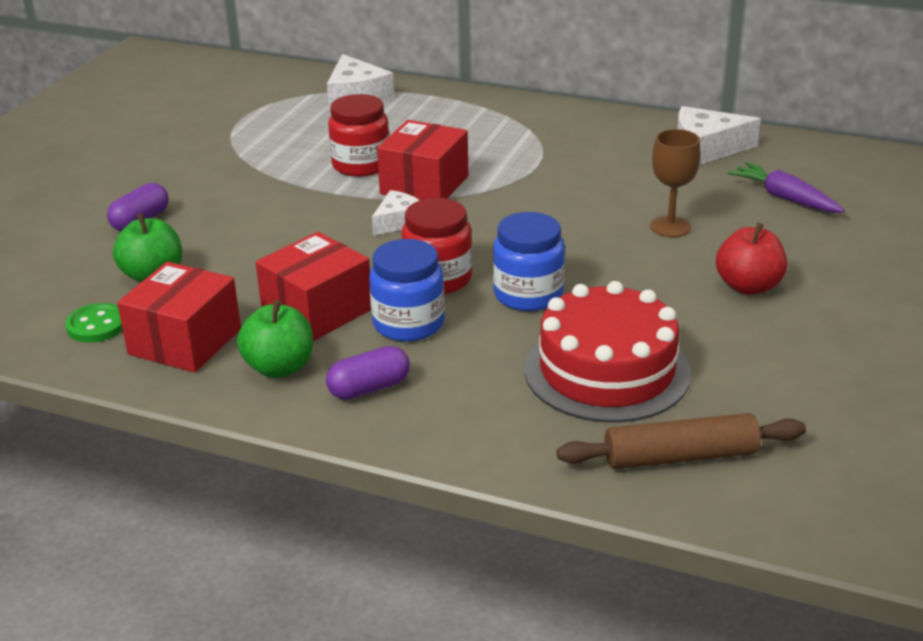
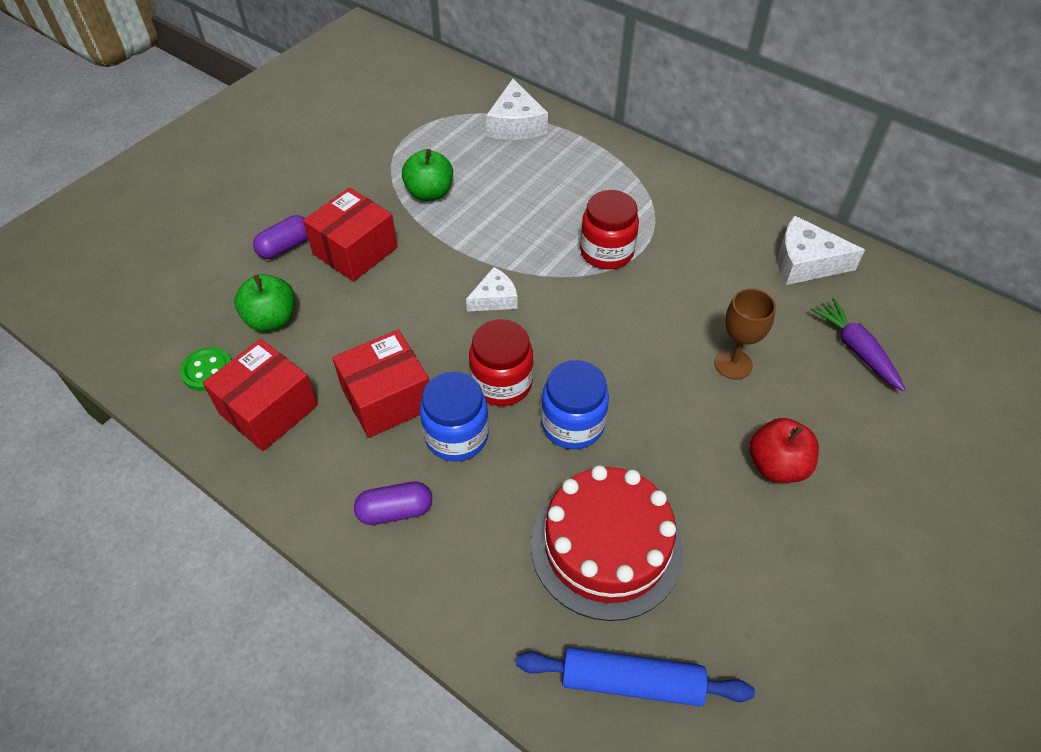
camera: 15 degrees right, 20 degrees up
(279, 367) = (332, 463): green apple -> green apple (429, 193)
(361, 165) = (488, 216): red jar -> red jar (606, 252)
(424, 185) = (533, 255): red box -> red box (355, 250)
(680, 456) = (631, 681): brown rolling pin -> blue rolling pin

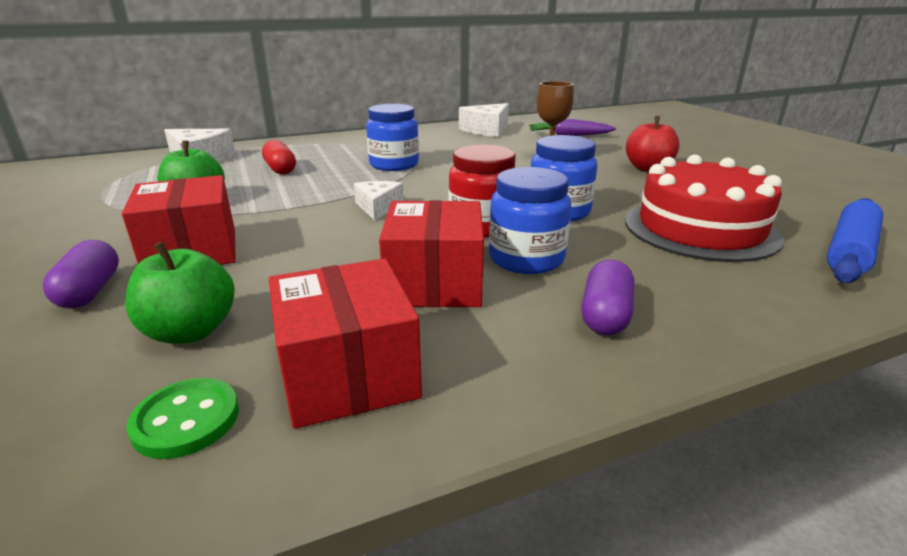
camera: 60 degrees left, 25 degrees down
(531, 188) = (280, 169): none -> red capsule
(606, 252) = (394, 165): red jar -> blue jar

